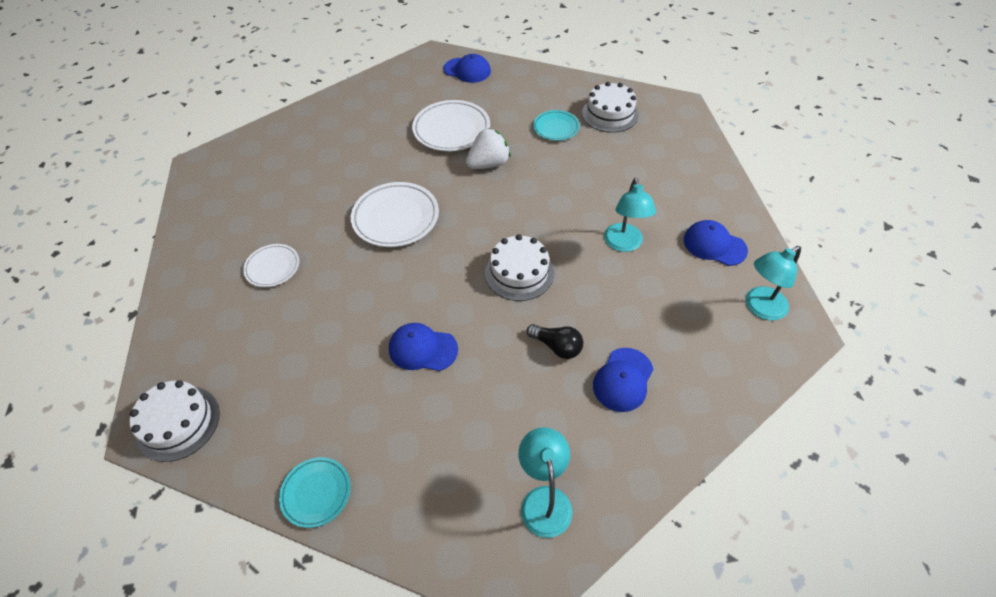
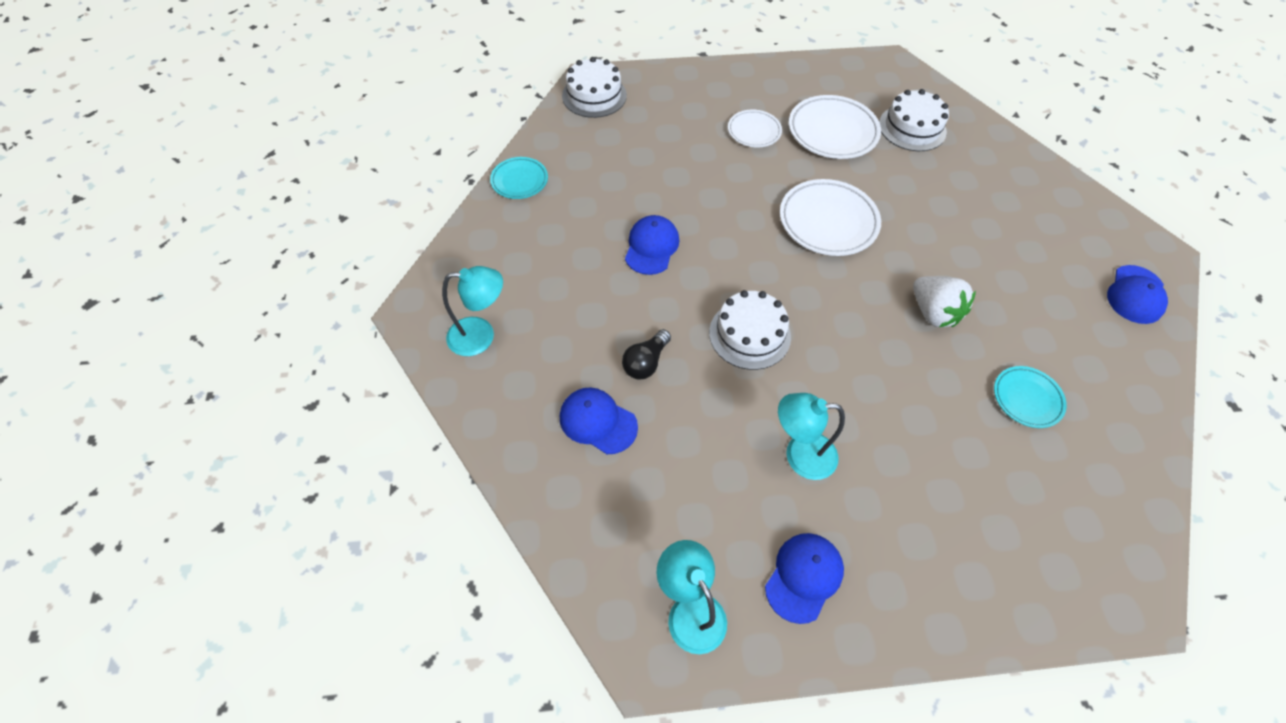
camera: 90 degrees right, 5 degrees up
(451, 130) = (994, 274): white plate -> white plate (832, 132)
(610, 114) = (1080, 480): white cake -> white cake (912, 128)

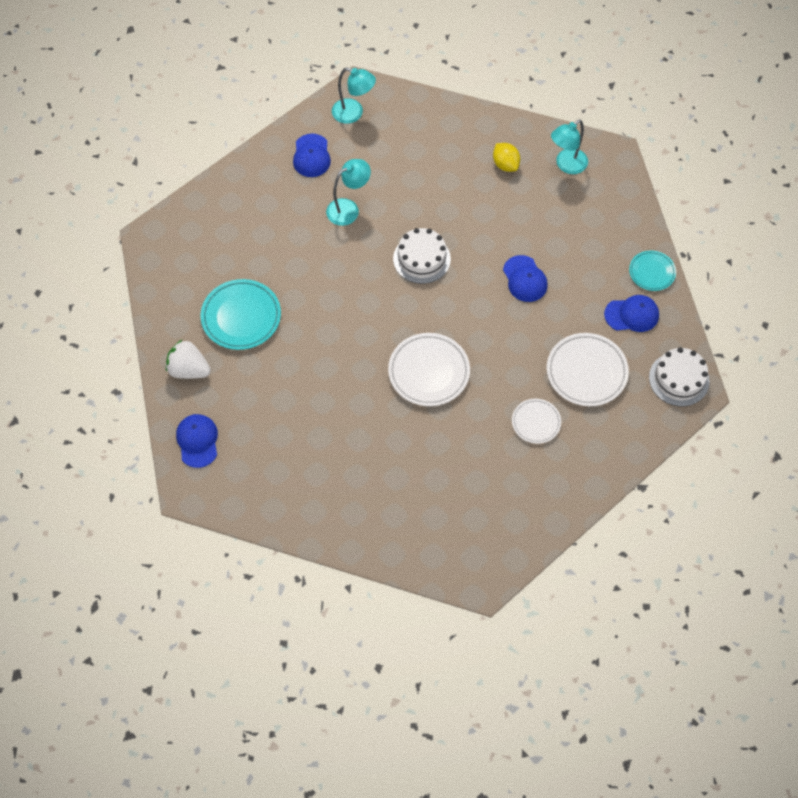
camera: 145 degrees right, 5 degrees up
(550, 384) = (505, 164): none -> yellow lemon
(598, 421) = (463, 162): blue cap -> blue cap (632, 315)
(646, 362) = (466, 206): black light bulb -> none
(832, 132) = (479, 462): white plate -> white plate (586, 372)
(912, 128) = (422, 508): white cake -> none
(933, 312) = (322, 342): white strawberry -> white strawberry (189, 369)
(1027, 399) = (241, 317): turquoise plate -> turquoise plate, size x1.69

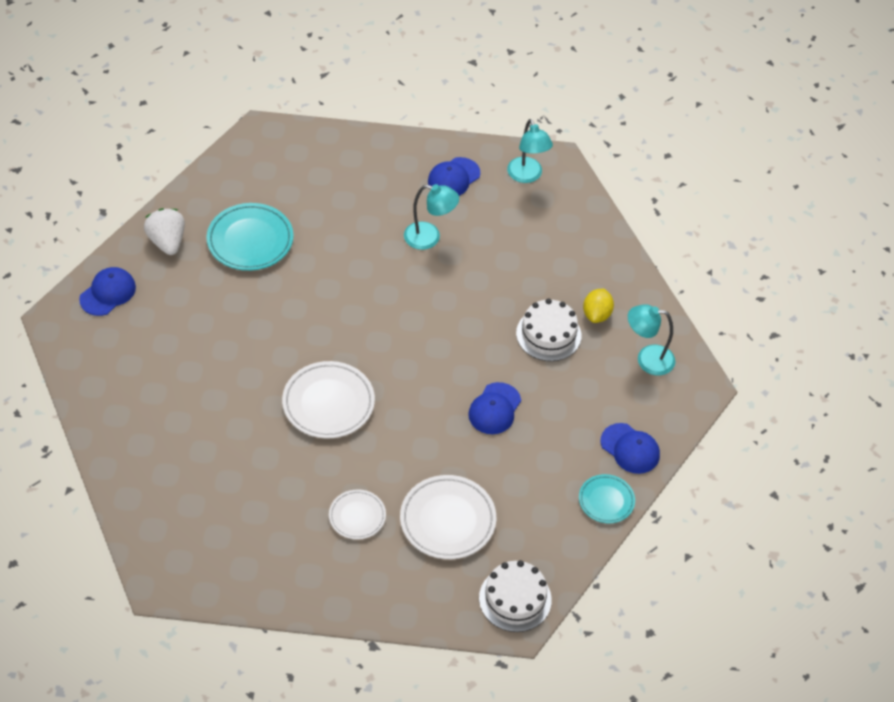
camera: 45 degrees right, 10 degrees down
(421, 259) = (435, 321): white cake -> white cake (548, 334)
(632, 315) = (544, 515): blue cap -> blue cap (630, 448)

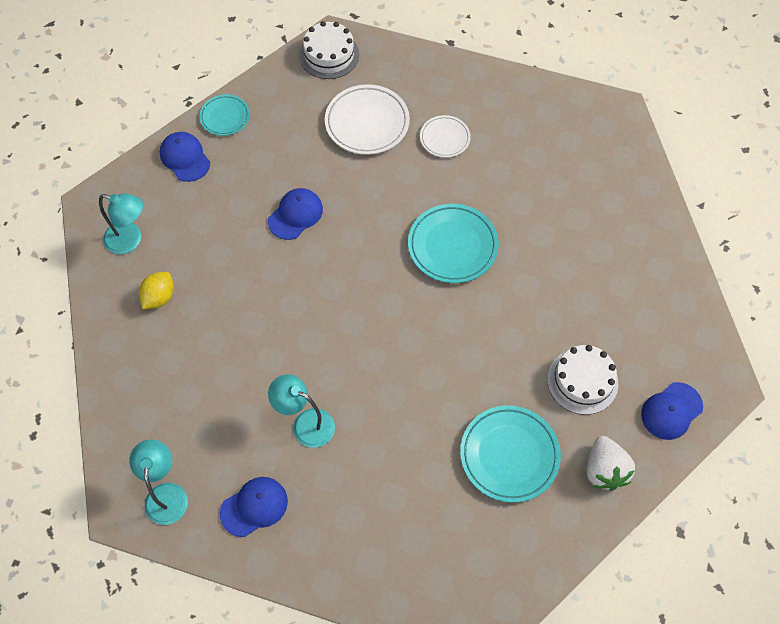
camera: 165 degrees left, 10 degrees up
(328, 403) = (452, 246): white plate -> turquoise plate
(548, 334) = (216, 283): white cake -> white cake (582, 381)

